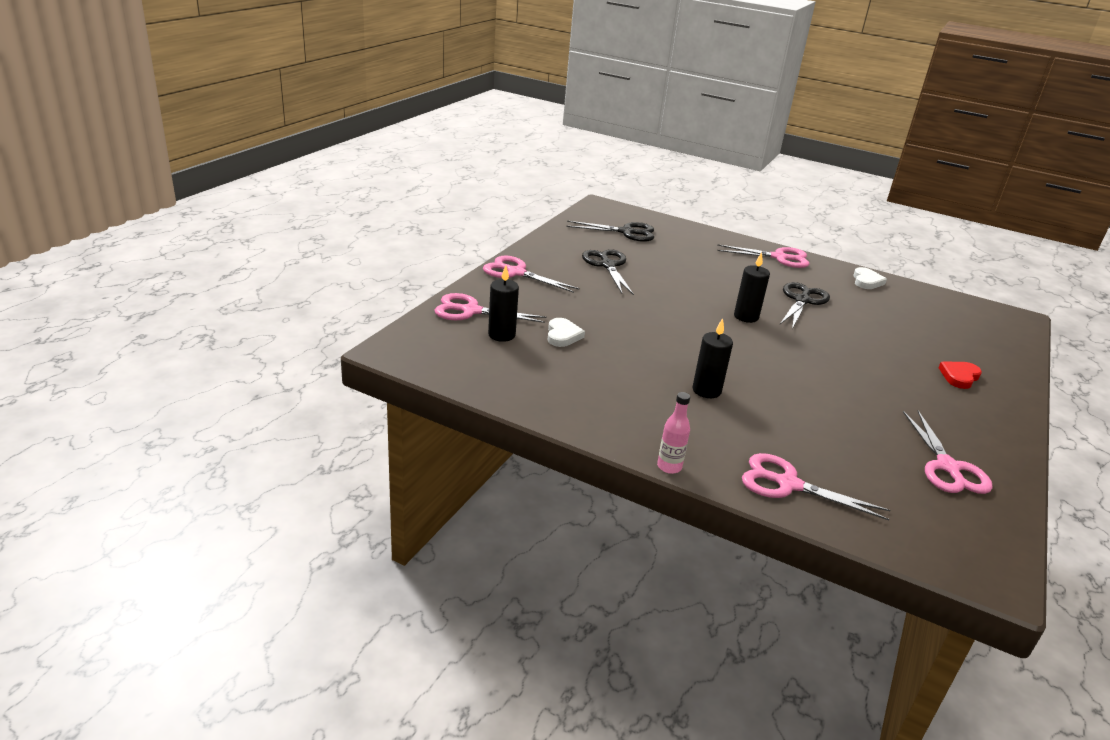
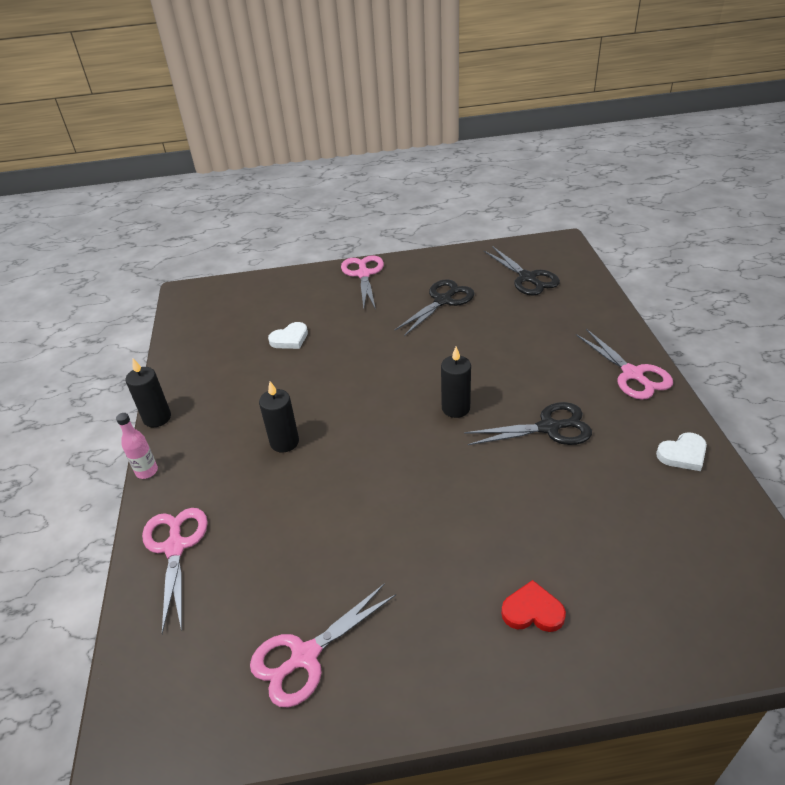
camera: 60 degrees right, 10 degrees up
(471, 311) = (277, 289): pink scissors -> none
(501, 335) = (257, 316): black candle -> black candle (157, 418)

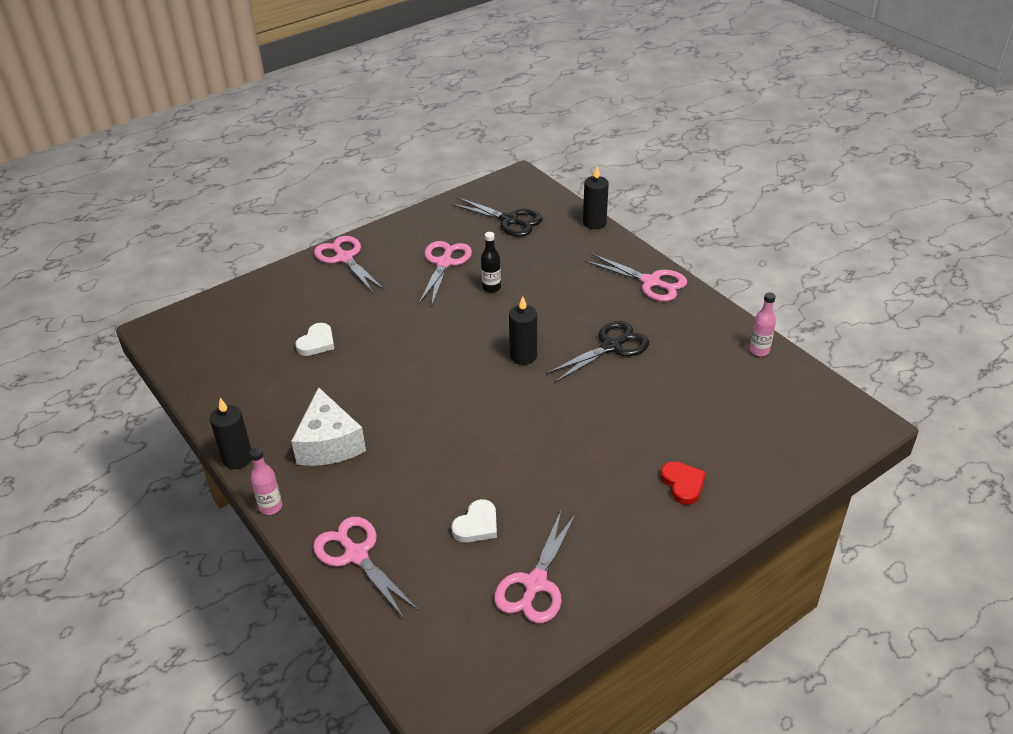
camera: 30 degrees left, 0 degrees up
(233, 431) = (329, 443): none -> white cheese
(284, 442) = (388, 435): black candle -> black candle (594, 223)
(443, 300) = (444, 263): black scissors -> pink scissors
(469, 334) = (491, 288): none -> black bottle
(532, 611) = (683, 484): red heart -> red heart turned 90 degrees clockwise
(683, 454) = (723, 334): white heart -> white heart (477, 525)
(716, 487) = (759, 350): none -> pink bottle

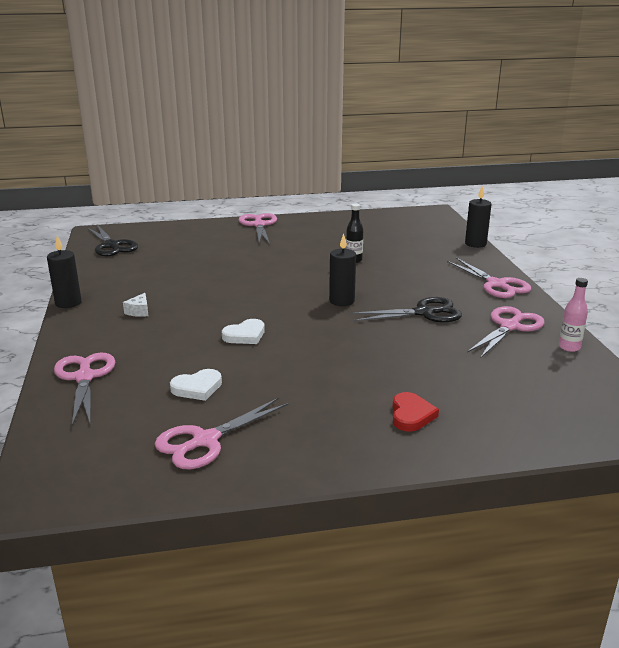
camera: 25 degrees right, 15 degrees down
(271, 507) = (58, 333): pink bottle -> none
(317, 342) = (192, 260): white heart -> white heart (245, 335)
(329, 443) = (139, 311): white cheese -> white cheese, size x0.43
(444, 263) = (330, 241): pink scissors -> pink scissors (509, 326)
(509, 220) = (404, 230): black scissors -> black scissors (112, 246)

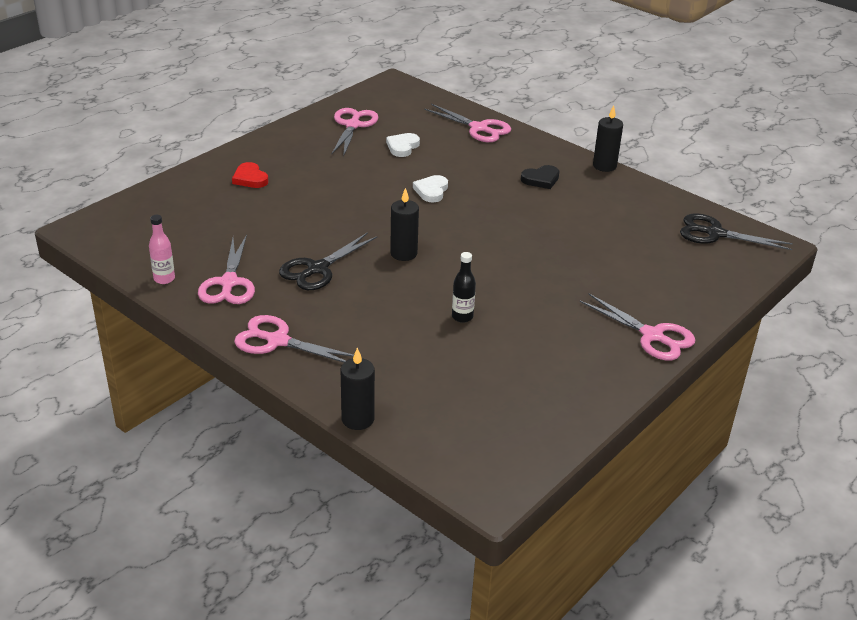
camera: 140 degrees right, 10 degrees up
(139, 311) = (541, 179): white cheese -> black heart

